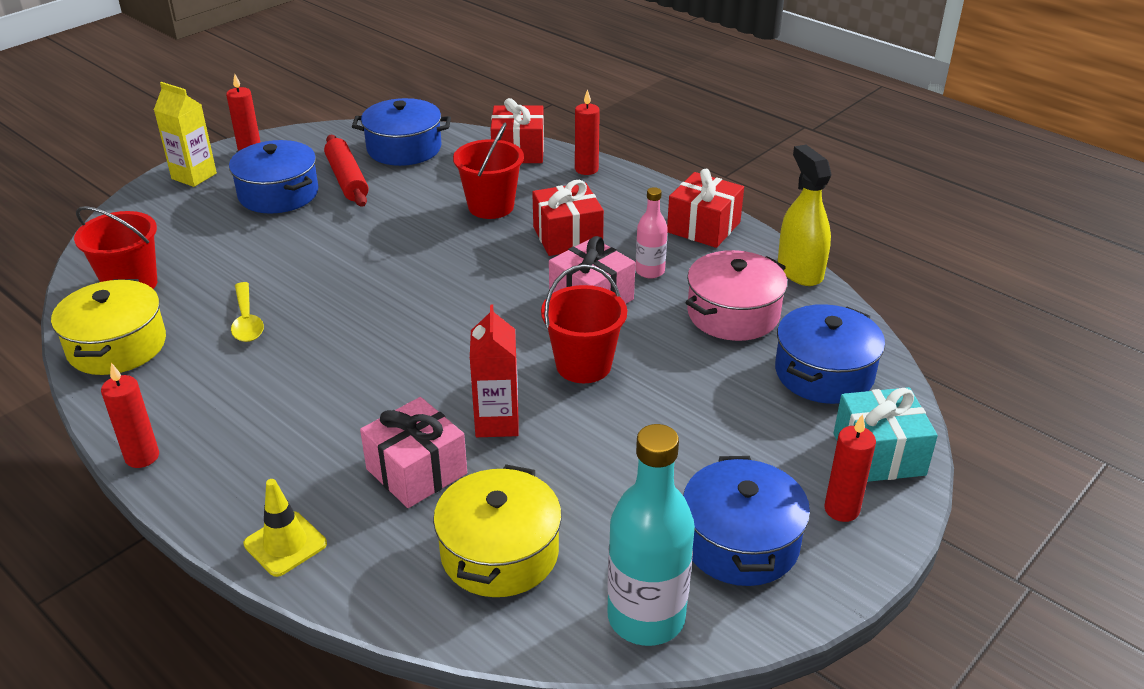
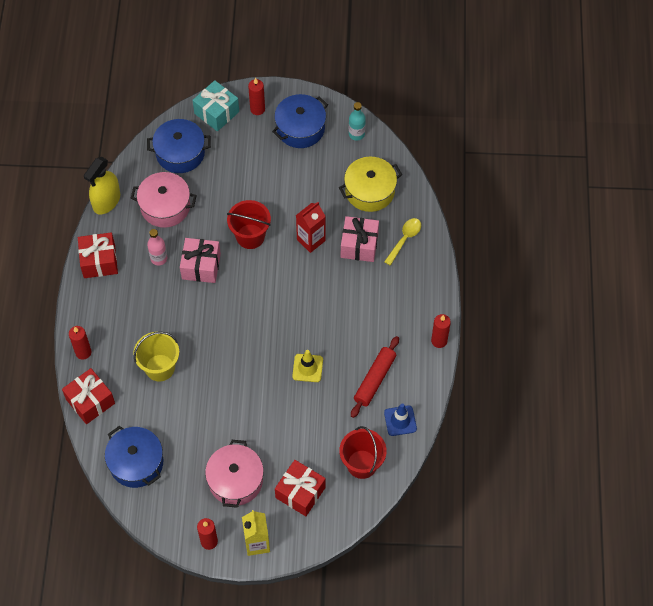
camera: 130 degrees left, 25 degrees up
(117, 346) = (400, 420): yellow pot -> blue traffic cone
(247, 321) = (339, 387): yellow spoon -> yellow spoon (404, 239)
(278, 194) = (235, 480): blue pot -> pink pot
(285, 544) = (427, 255): yellow traffic cone -> yellow traffic cone (307, 368)
(347, 179) = (193, 460): red rolling pin -> red rolling pin (375, 379)
(491, 206) = (160, 367): red bucket -> yellow bucket
(567, 237) = (158, 312): red gift -> red gift (300, 492)
(646, 617) = (356, 134): turquoise bottle -> turquoise bottle, size x0.54

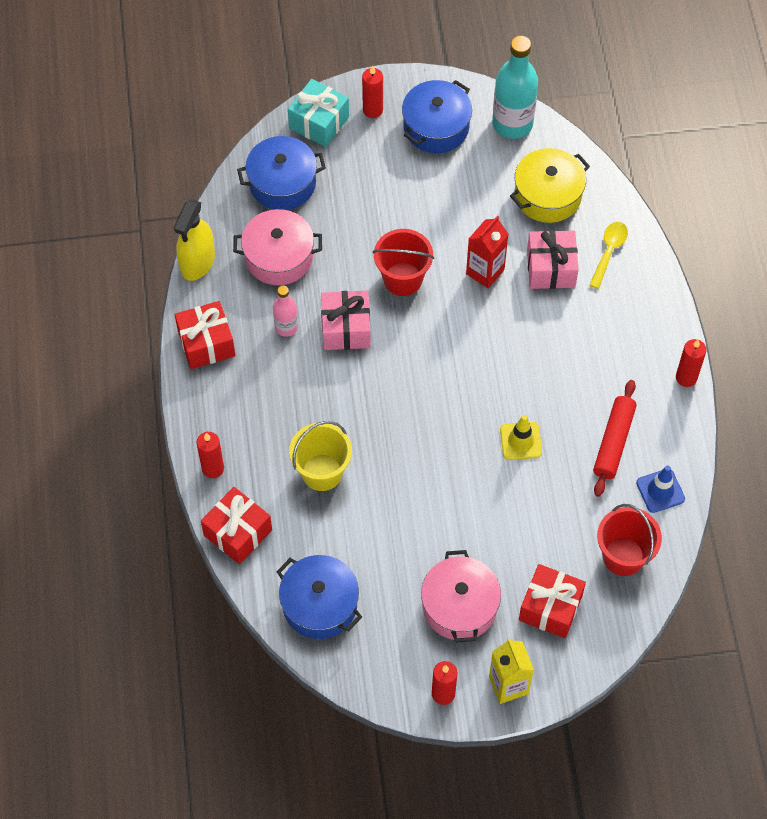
camera: 10 degrees left, 0 degrees up
(356, 134) = (512, 123): turquoise bottle -> turquoise bottle, size x1.86

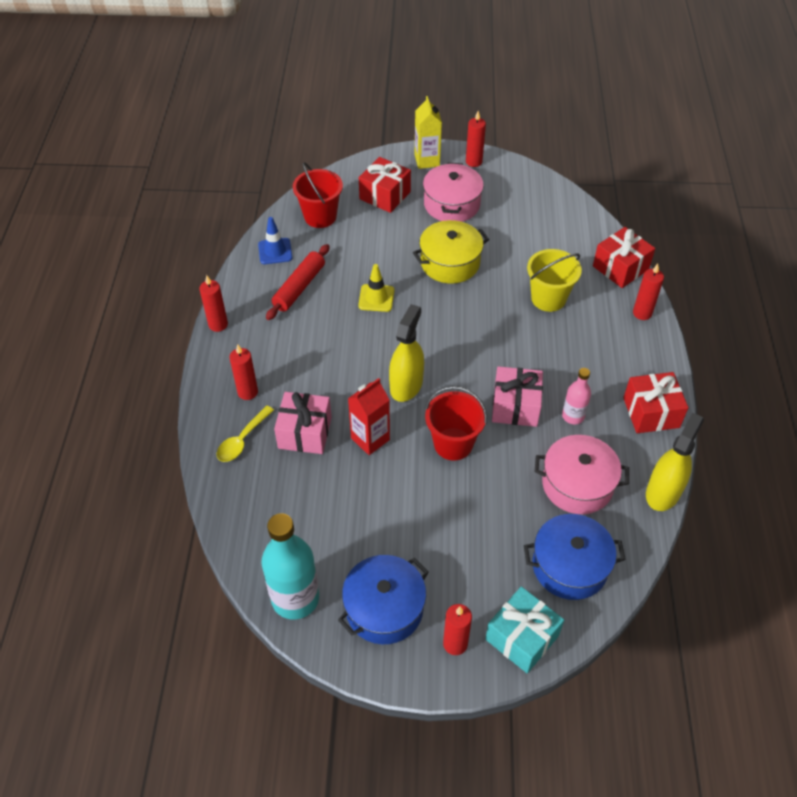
camera: 170 degrees left, 10 degrees down
(320, 604) = (557, 218): blue pot -> none
(462, 336) = (406, 385): none -> yellow spray bottle
(548, 195) = (283, 507): yellow pot -> yellow pot (450, 263)
(623, 302) = (247, 392): none -> red candle

